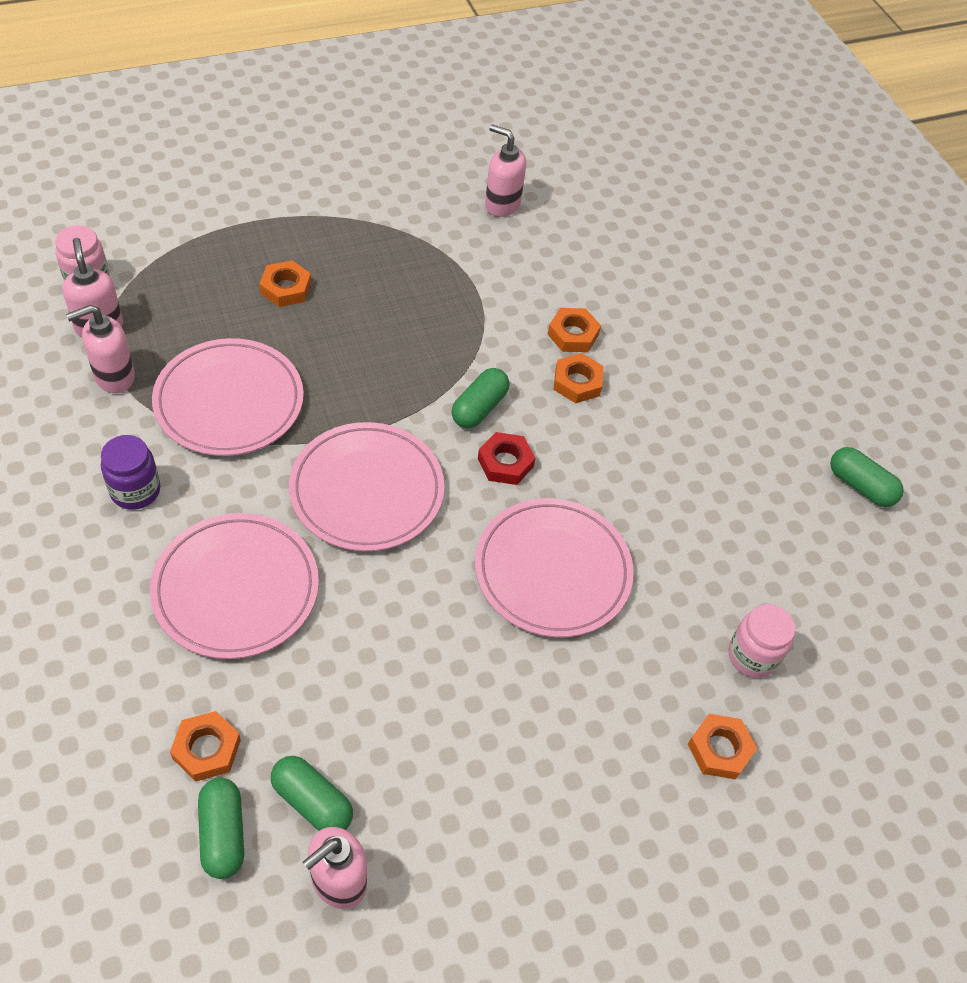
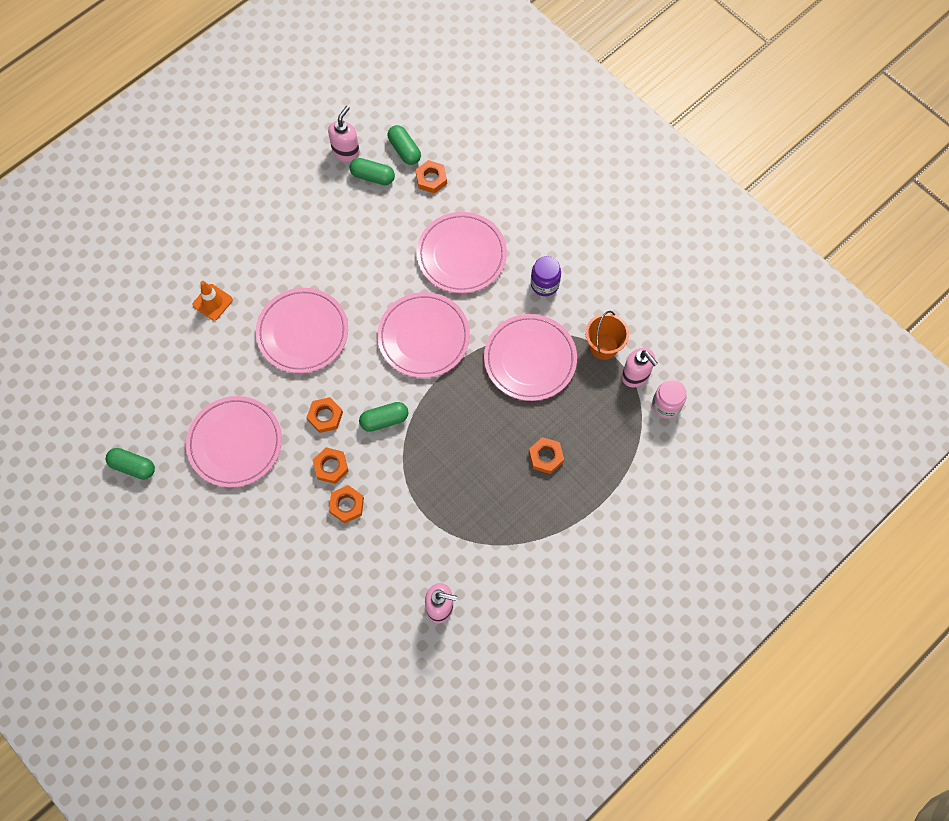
camera: 165 degrees right, 15 degrees up
(114, 377) = (603, 346): pink soap dispenser -> orange bucket
(479, 407) = (384, 420): green capsule -> green capsule turned 60 degrees clockwise
(505, 462) = (354, 388): red nut -> none
(688, 679) = (212, 302): none -> orange traffic cone
(704, 460) = (235, 443): none -> pink plate
(719, 749) = (188, 273): orange nut -> orange nut (325, 416)
(752, 656) = (181, 328): pink jar -> none

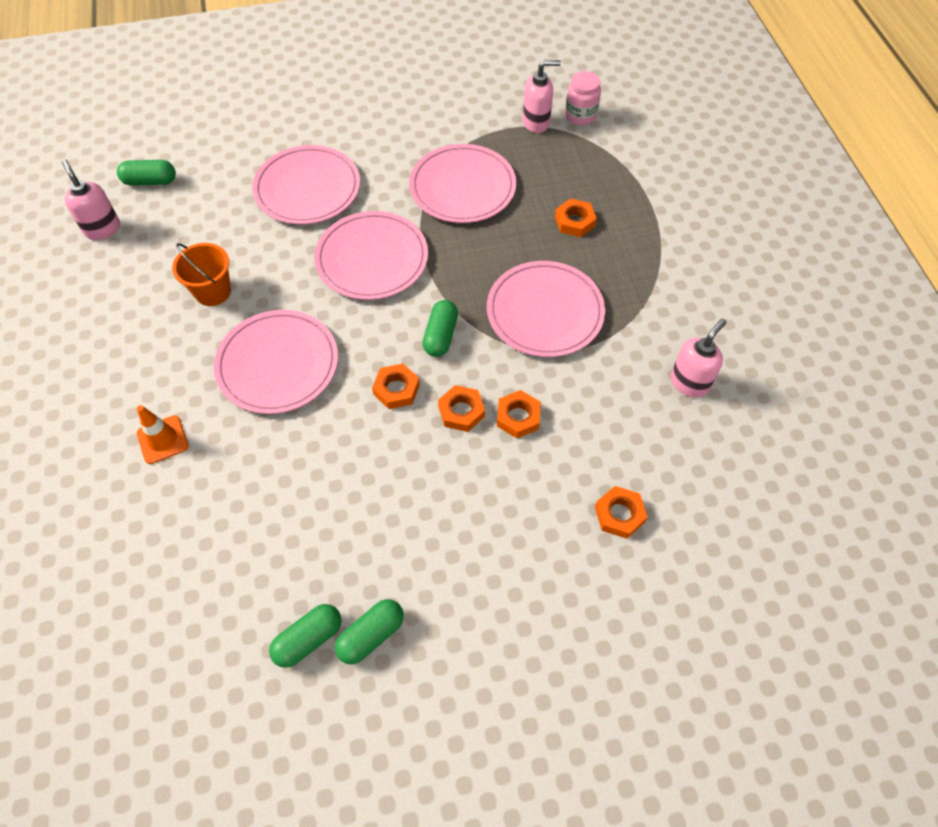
camera: 60 degrees left, 10 degrees down
(235, 443) = (362, 499): pink plate -> pink plate (545, 312)
(372, 176) = (153, 220): green capsule -> green capsule (371, 635)
(431, 179) = (203, 175): orange nut -> orange nut (619, 514)
(544, 284) = (392, 143): purple jar -> none
(603, 346) = (490, 131): orange bucket -> orange bucket (213, 291)

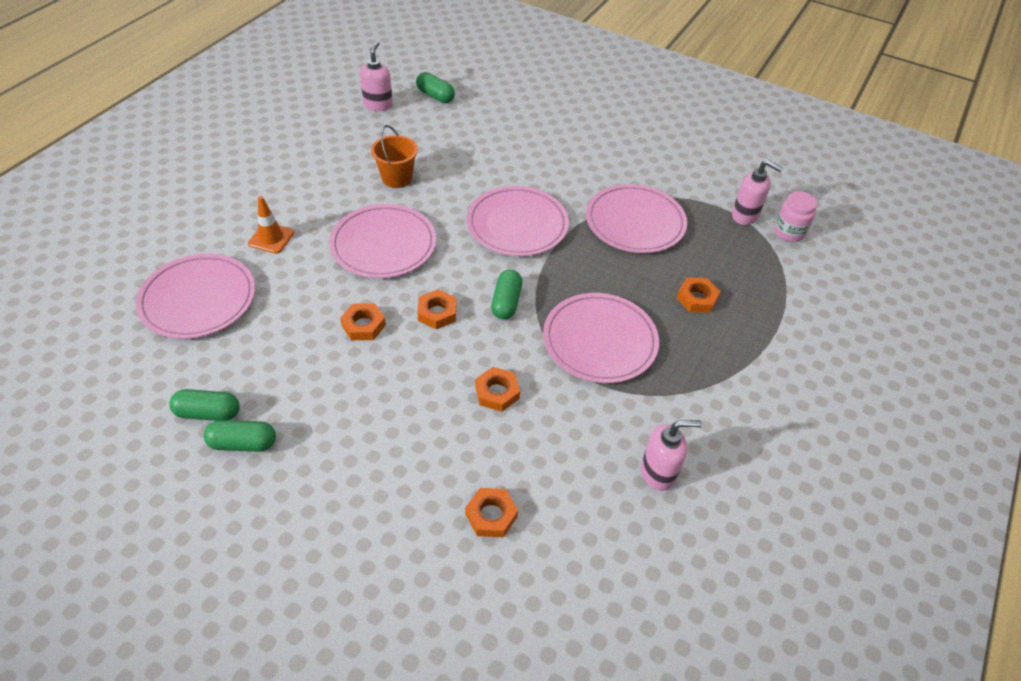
camera: 40 degrees right, 10 degrees down
(307, 189) = (525, 157): pink plate -> pink plate (198, 299)
(441, 336) = (506, 302): green capsule -> green capsule turned 45 degrees counterclockwise
(461, 411) = (462, 358): orange nut -> orange nut (363, 325)

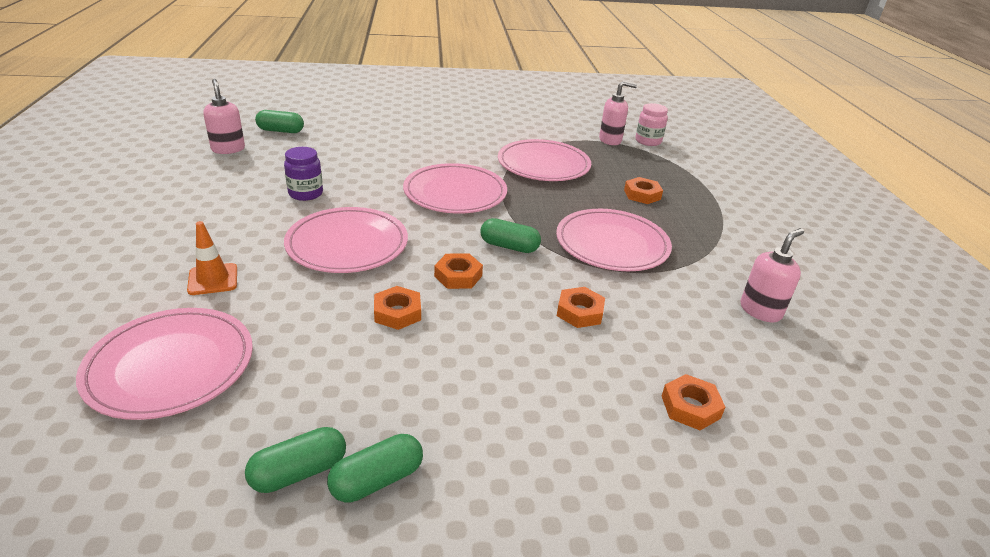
camera: 35 degrees left, 15 degrees down
(397, 178) = (306, 193): orange bucket -> purple jar
(506, 302) = (509, 246): green capsule -> green capsule turned 45 degrees counterclockwise

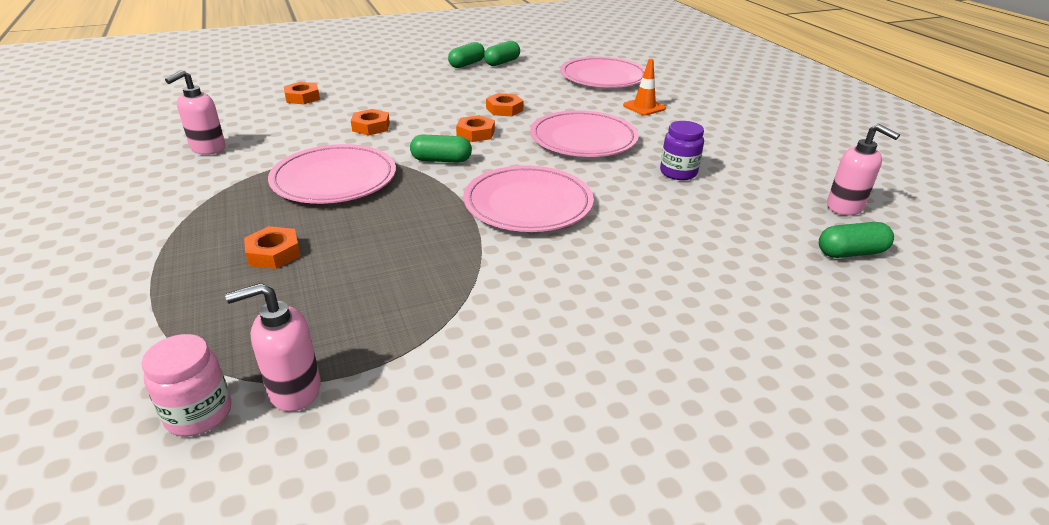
camera: 165 degrees right, 0 degrees up
(543, 165) = (428, 278): pink plate -> none

